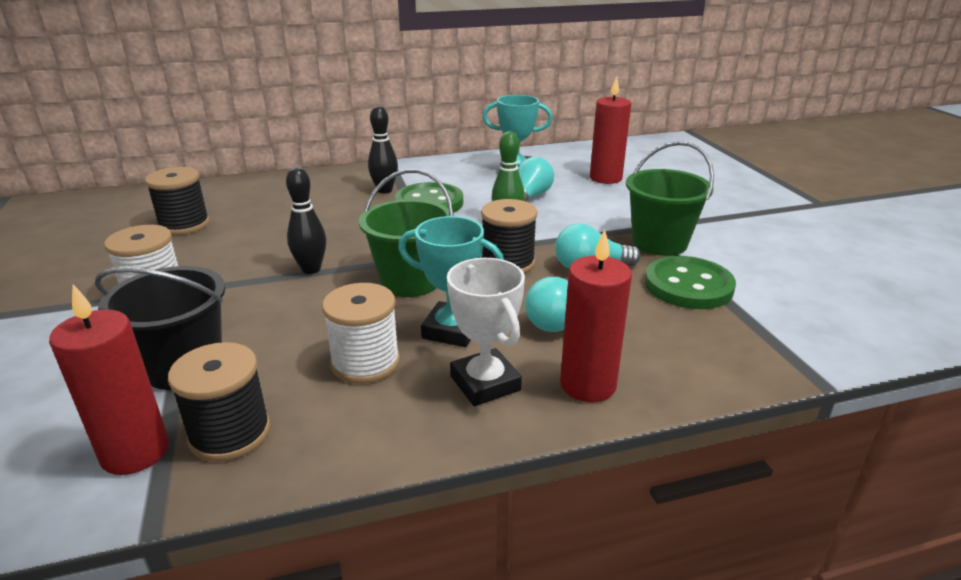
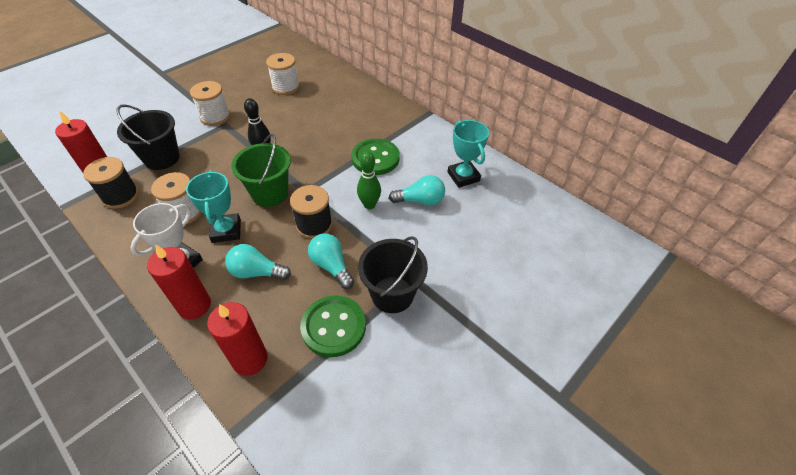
camera: 60 degrees right, 20 degrees up
(184, 224) = (286, 87): black spool -> white spool
(384, 190) = (379, 132): black bowling pin -> none
(605, 178) = (492, 230): red candle -> red candle (250, 359)
(659, 243) = (392, 294): green bucket -> black bucket

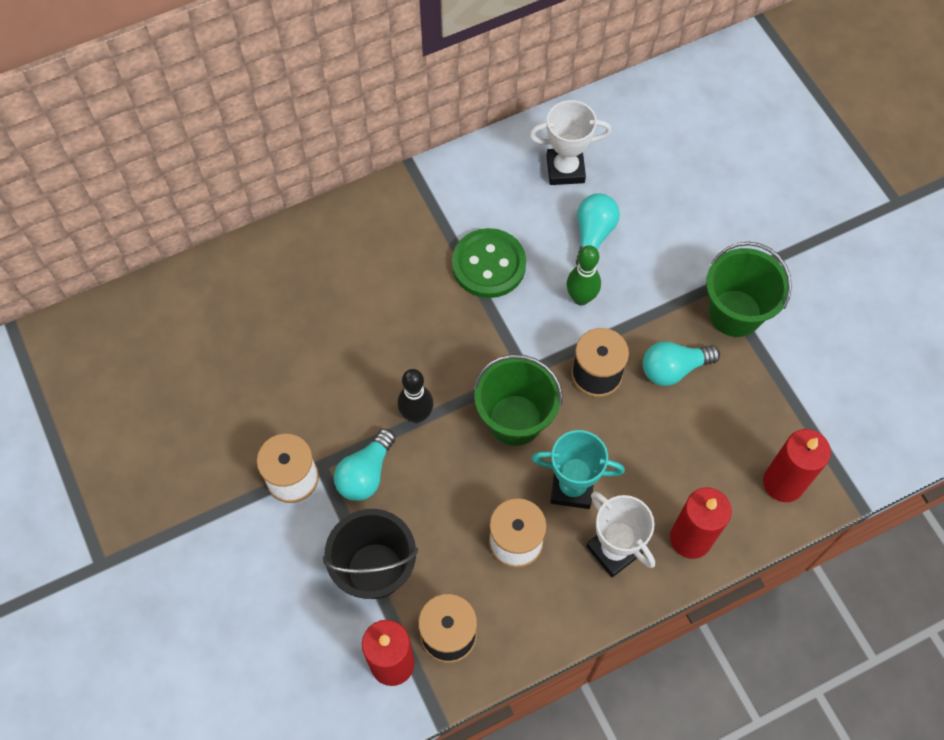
camera: 70 degrees left, 15 degrees up
(256, 272) = (658, 458): turquoise light bulb -> turquoise light bulb (365, 474)
(286, 87) = (249, 352): white spool -> none
(333, 327) = (763, 386): green button -> none
(392, 294) = (735, 313): black bucket -> green bucket
(463, 176) = (565, 169): turquoise trophy -> white trophy

